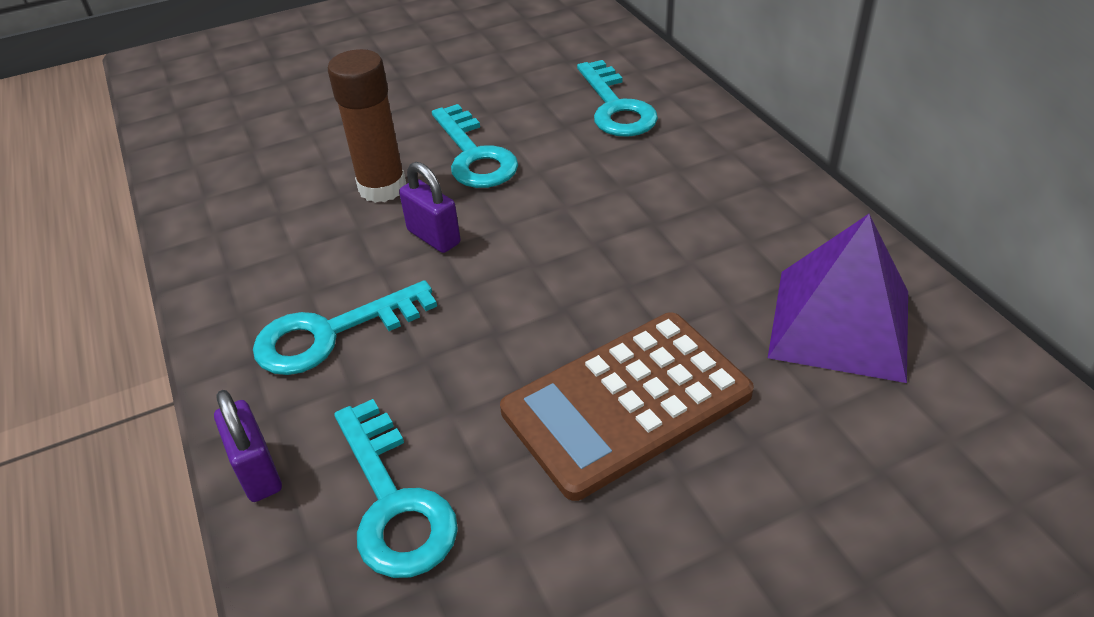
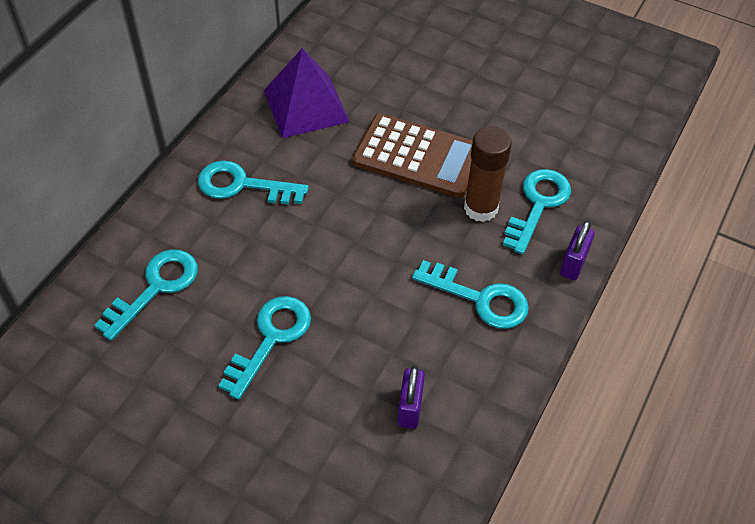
camera: 130 degrees left, 10 degrees up
(382, 188) = (344, 369): brown glue stick -> brown glue stick (481, 208)
(434, 237) = (369, 304): purple padlock -> purple padlock (410, 408)
(714, 207) = (243, 185): none -> turquoise key

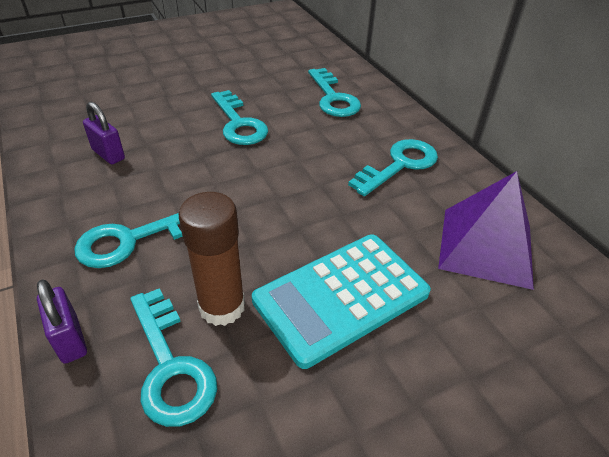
camera: 125 degrees right, 10 degrees down
(418, 156) = (341, 297): brown calculator -> turquoise calculator

